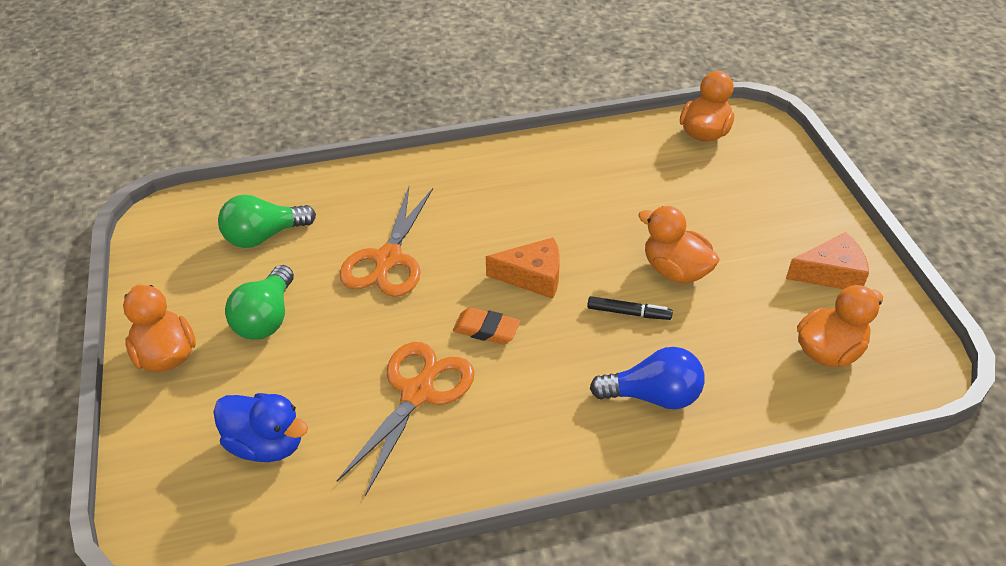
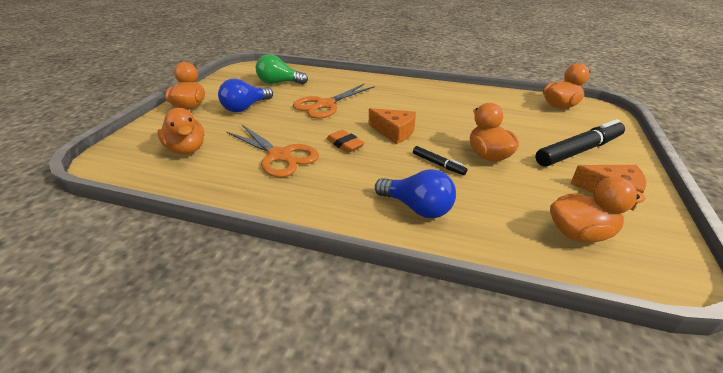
camera: 30 degrees right, 10 degrees down
(266, 318) = (245, 107): green light bulb -> blue light bulb
(266, 444) = (187, 149): blue duck -> orange duck
(418, 392) = (280, 156): orange scissors -> orange scissors turned 75 degrees clockwise
(768, 216) = (579, 151): none -> black marker

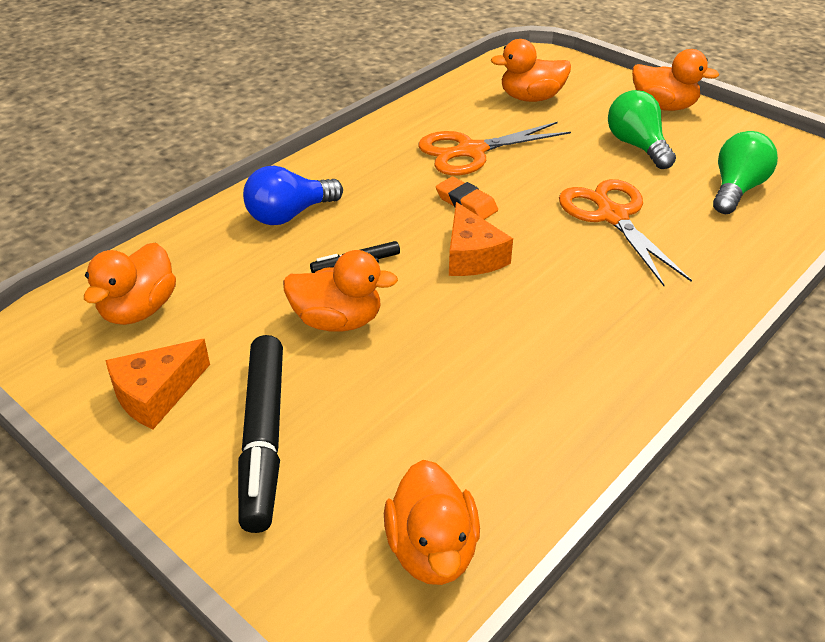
camera: 115 degrees right, 5 degrees up
(245, 107) = (637, 146): blue light bulb -> green light bulb
(345, 144) = (466, 203): orange eraser -> orange eraser turned 60 degrees clockwise
(394, 132) = (472, 256): orange cheese -> orange cheese turned 75 degrees counterclockwise

